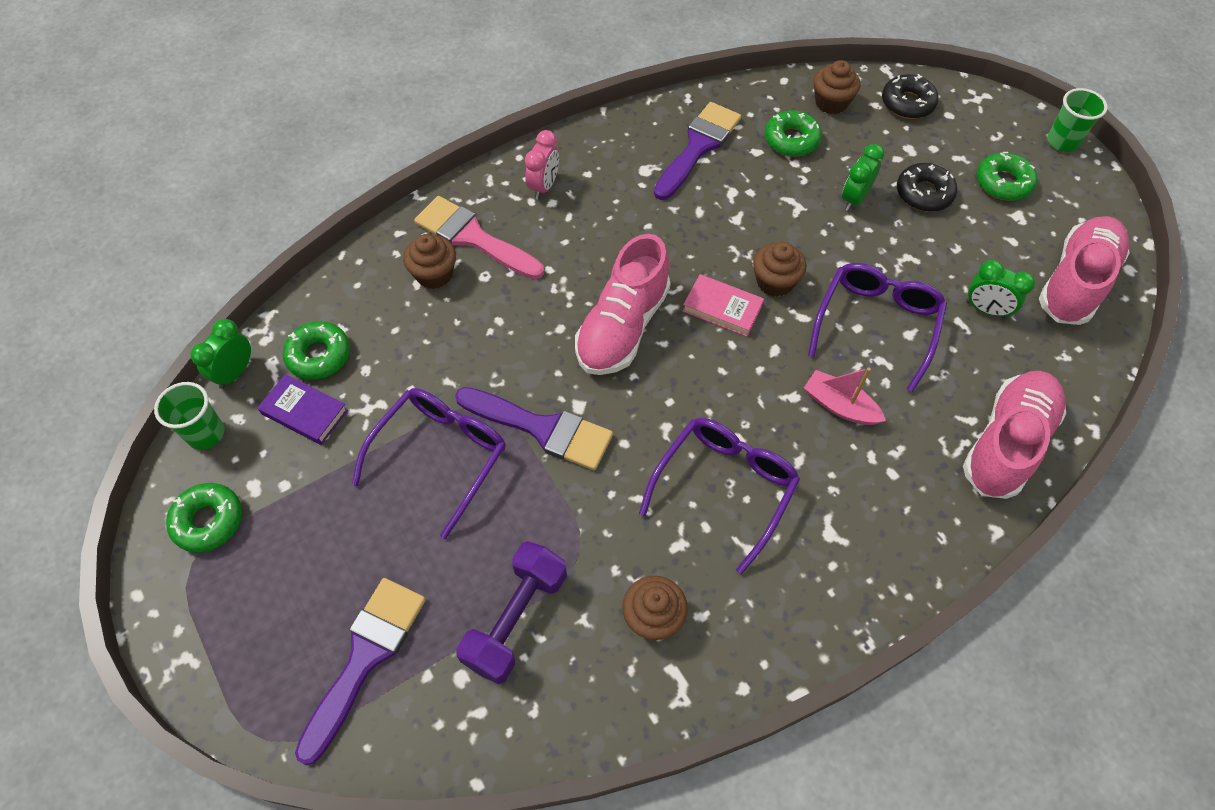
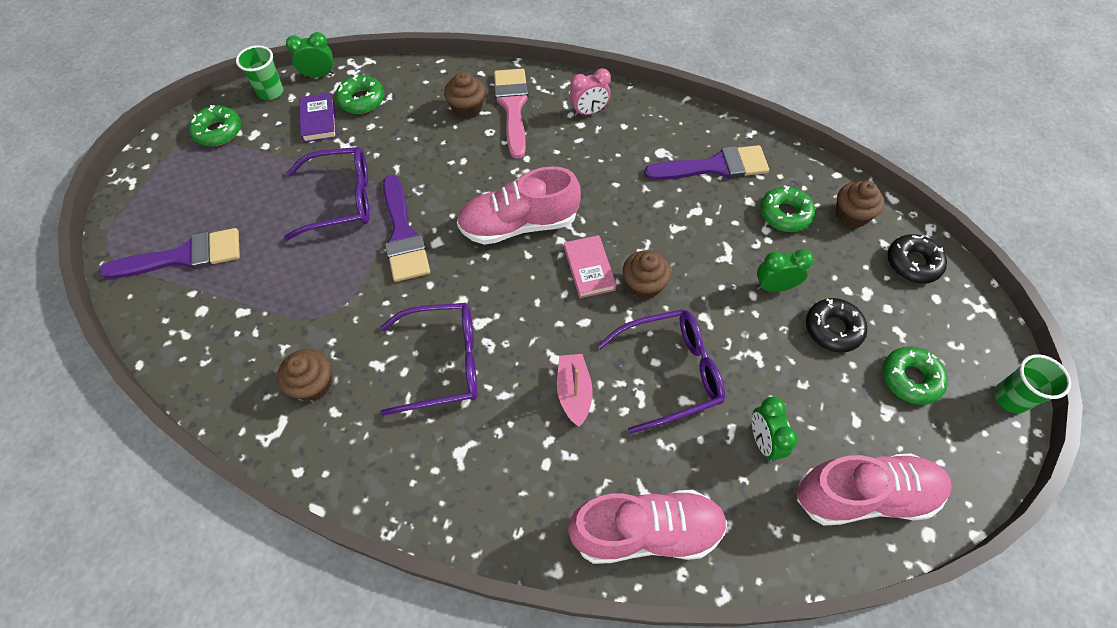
camera: 50 degrees right, 0 degrees up
(516, 619) = (259, 311): purple dumbbell -> none

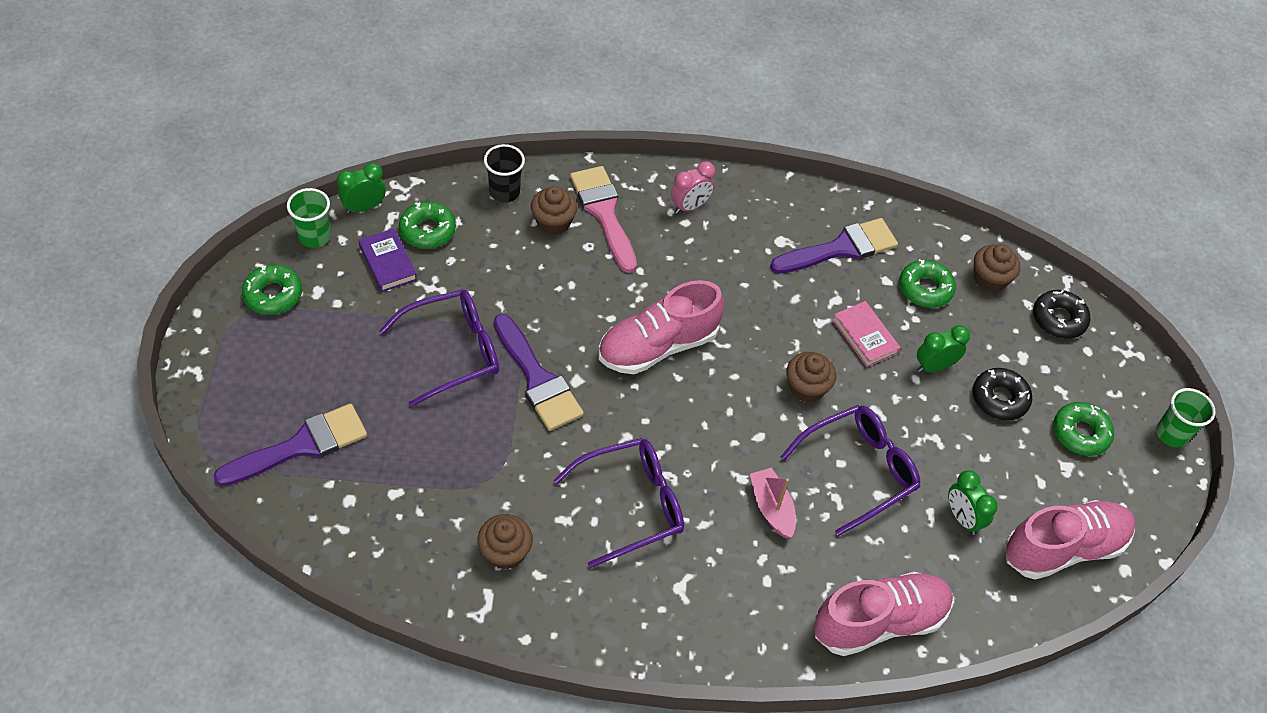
camera: 20 degrees left, 5 degrees down
(436, 79) = (504, 192): none -> black cup
(589, 269) = (746, 381): pink book -> pink book (865, 337)

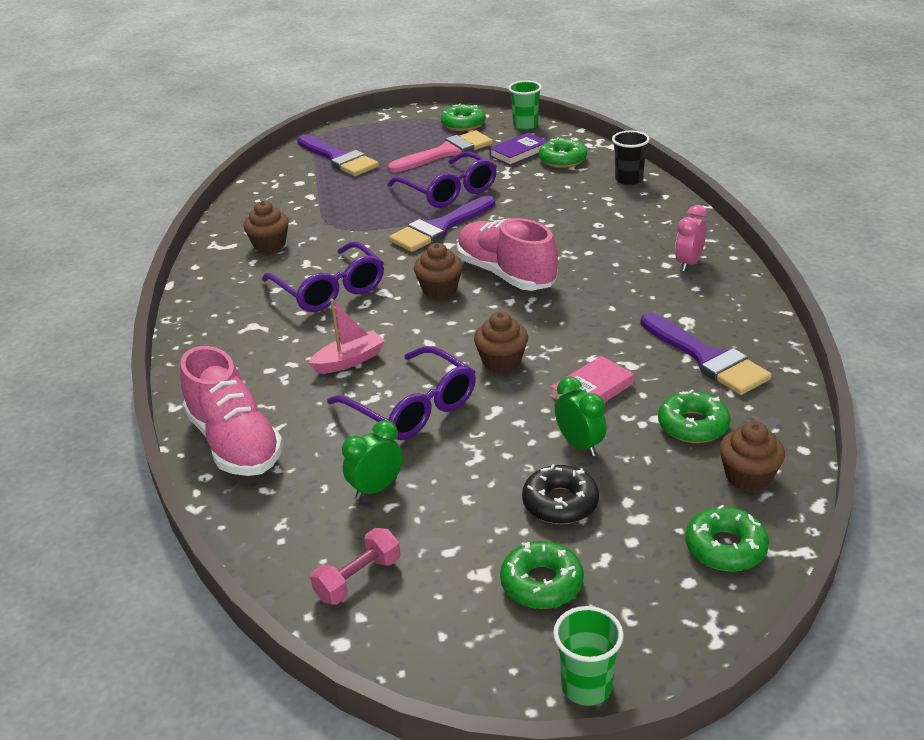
camera: 85 degrees right, 20 degrees down
(364, 207) = (567, 134): green clock -> none
(553, 222) = (612, 205): brown cupcake -> brown cupcake (439, 289)
(604, 213) = (643, 224): pink brush -> pink brush (446, 152)
(690, 206) = (688, 263): pink clock -> pink clock turned 75 degrees clockwise
(1058, 319) = (725, 547): black donut -> green donut
(1063, 548) = (358, 579): pink shoe -> pink dumbbell

